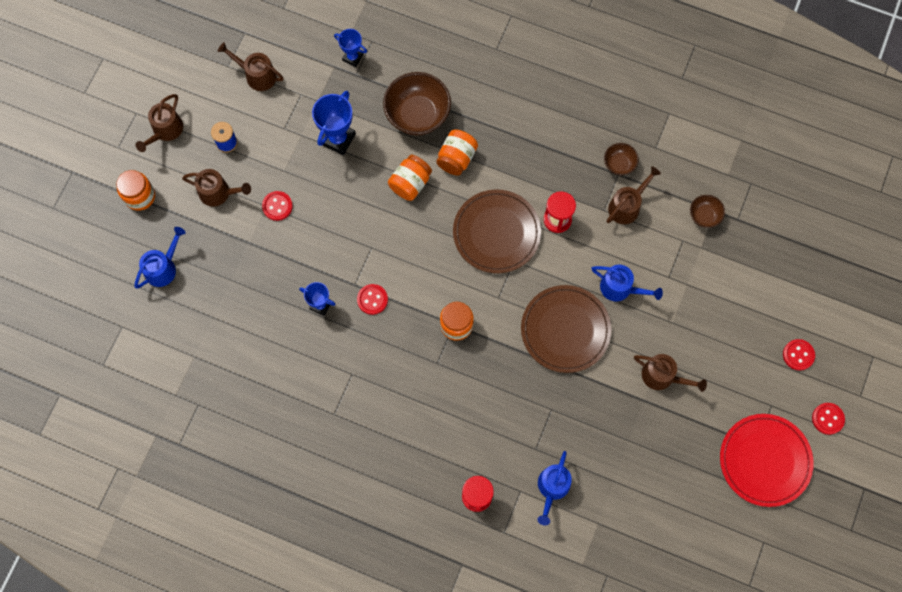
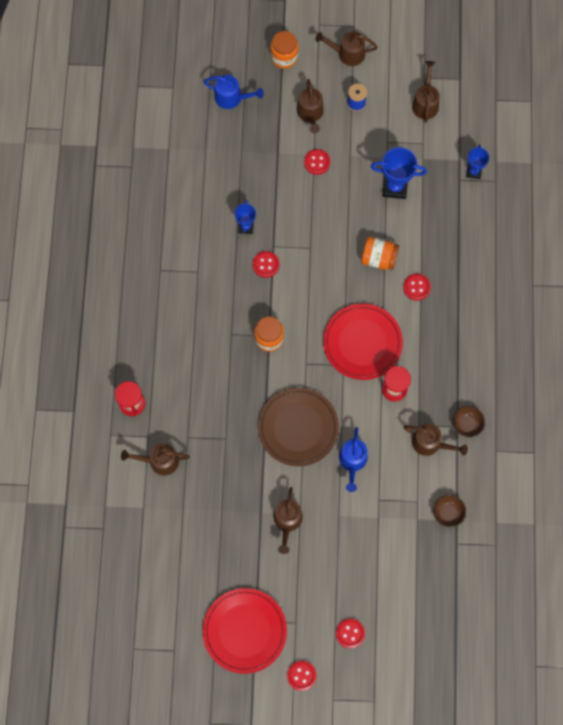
camera: 70 degrees right, 0 degrees up
(417, 115) = (443, 242): brown bowl -> none
(456, 158) = (416, 287): orange jar -> red button
(496, 233) = (362, 343): brown plate -> red plate
(552, 488) = (159, 461): blue watering can -> brown watering can

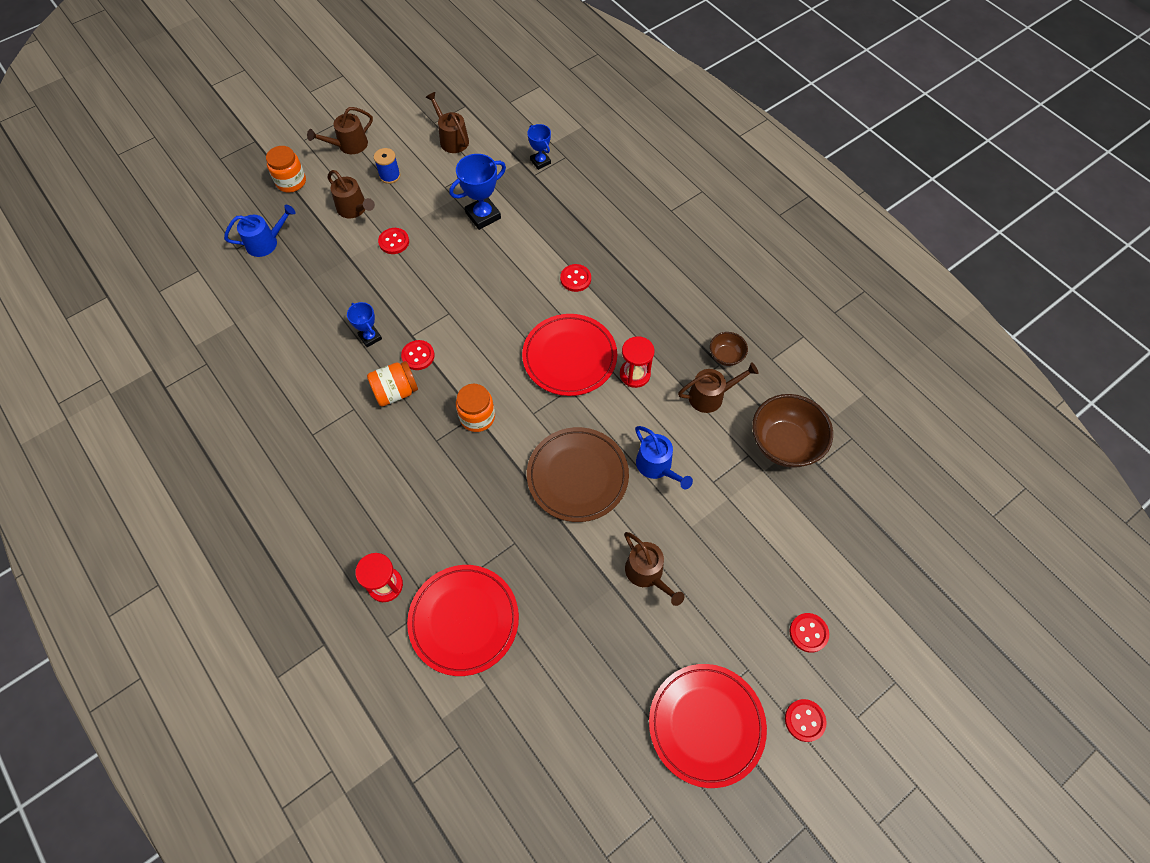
camera: 40 degrees left, 10 degrees down
(159, 461) = (464, 620): brown watering can -> red plate
(378, 258) = (520, 279): orange jar -> orange jar (396, 392)
(447, 513) = (784, 444): brown bowl -> brown bowl, size x1.96

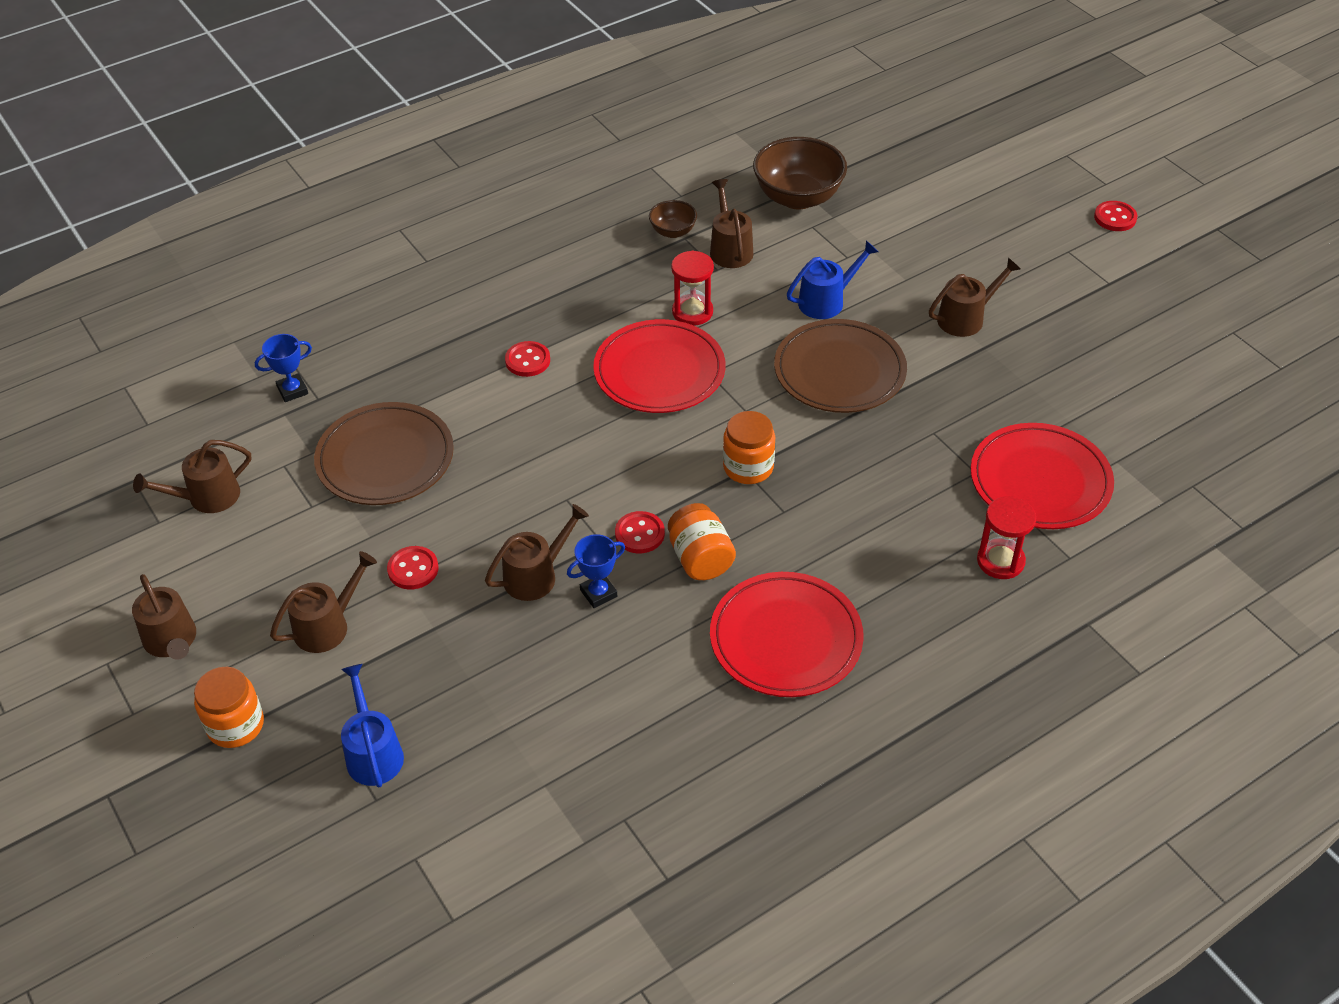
camera: 85 degrees left, 15 degrees down
(386, 303) = (536, 575): none -> brown watering can
(390, 176) = (265, 579): blue spool -> none
(483, 215) = (385, 459): blue trophy -> brown plate
(706, 725) = (1131, 286): red plate -> red plate (786, 639)
(808, 633) = (1023, 205): red button -> none

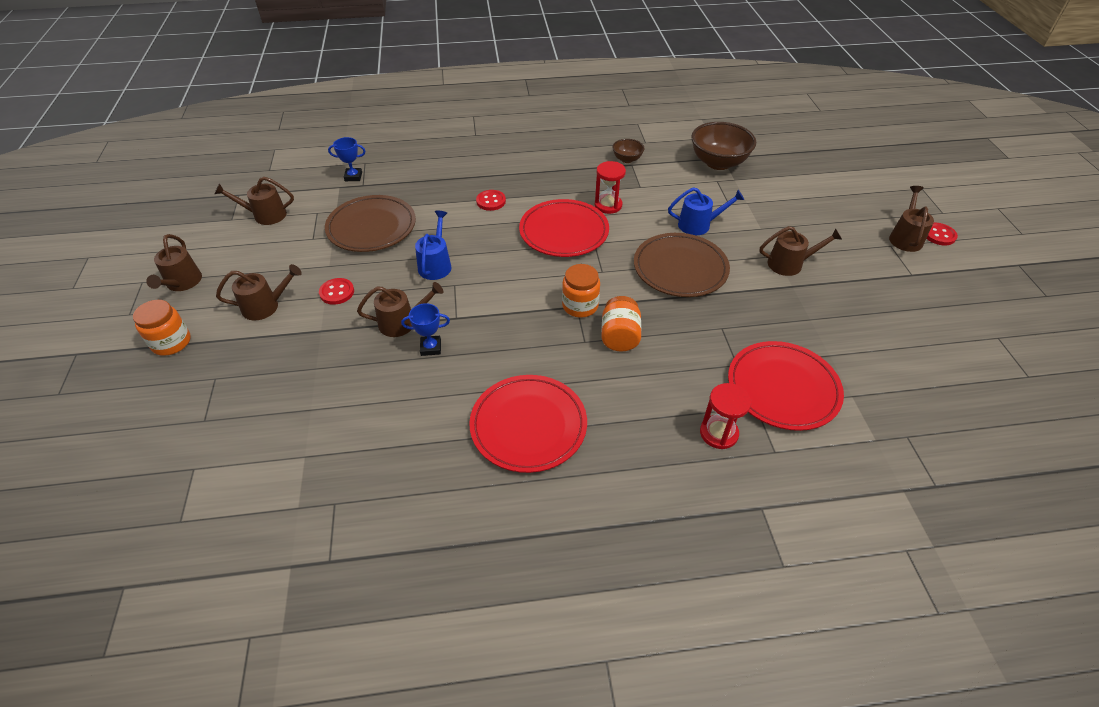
camera: 25 degrees right, 0 degrees up
(373, 753) = (226, 391): blue watering can -> blue watering can (436, 265)
(639, 534) = (482, 321): red button -> none
(700, 558) = (509, 351): orange jar -> orange jar (619, 336)
(730, 249) = (655, 178): brown watering can -> brown watering can (905, 238)

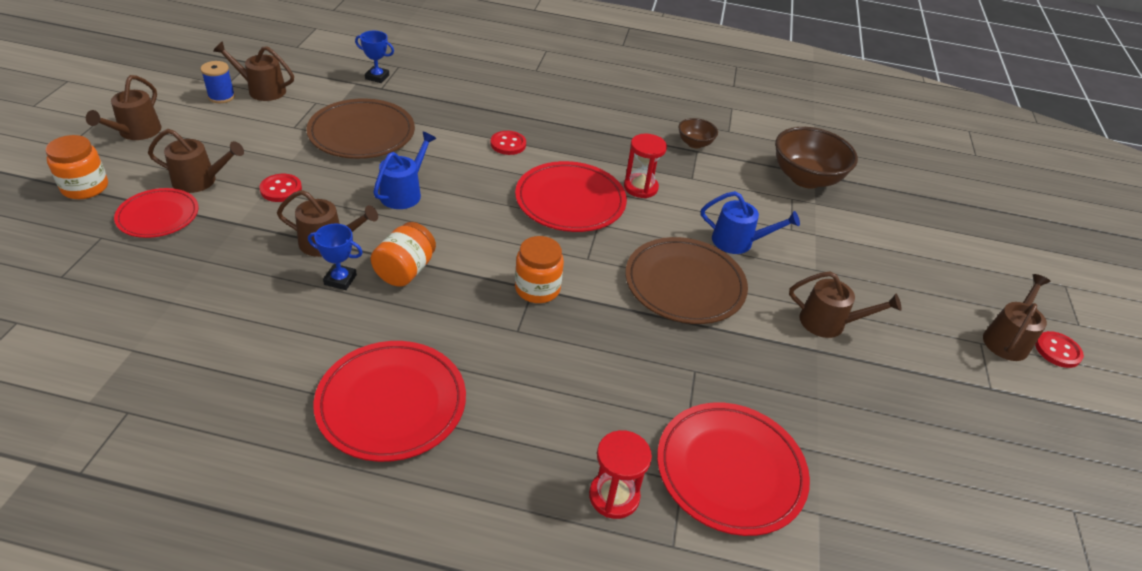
camera: 15 degrees right, 5 degrees down
(234, 231) = (221, 97): none -> blue spool
(251, 346) = (158, 216): none -> red plate
(619, 336) = (562, 339): orange jar -> orange jar (405, 270)

